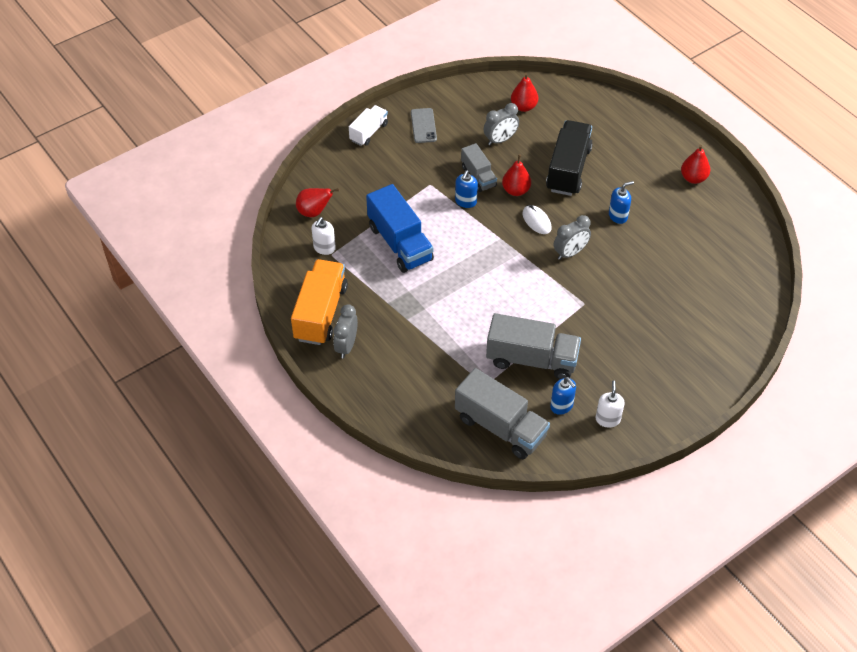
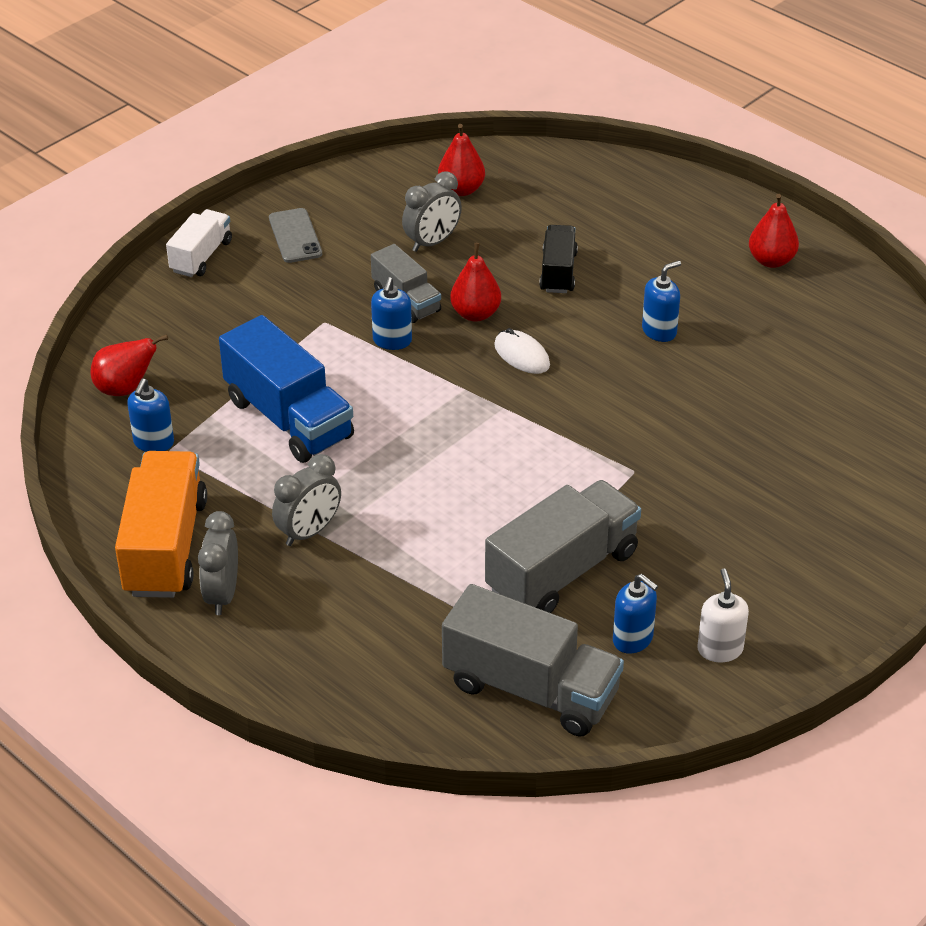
camera: 10 degrees left, 10 degrees down
(324, 248) = (153, 442): white soap dispenser -> blue soap dispenser
(532, 359) = (562, 571): grey truck -> grey truck turned 45 degrees counterclockwise
(568, 169) = (558, 272): black truck -> black truck, size x0.58
(570, 253) = (591, 396): grey clock -> grey clock (309, 532)

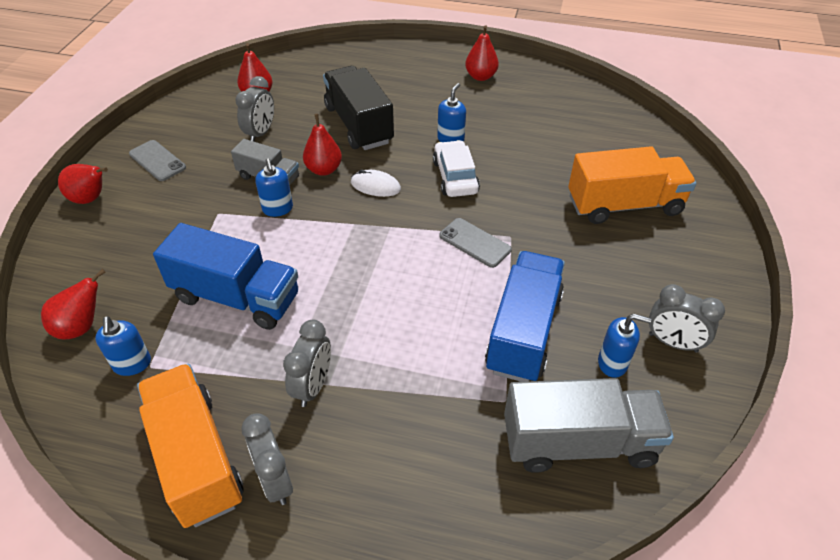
camera: 30 degrees left, 5 degrees up
(201, 256) = (91, 199): white truck -> red pear
(558, 272) = (359, 125): black truck -> black truck, size x1.72
(562, 571) = (523, 332): grey truck -> blue truck
(586, 462) = (475, 243): none -> grey phone
(626, 379) = (455, 177): none -> white car
(720, 649) = (673, 343): white soap dispenser -> grey clock
(809, 490) = (624, 205): none -> orange truck

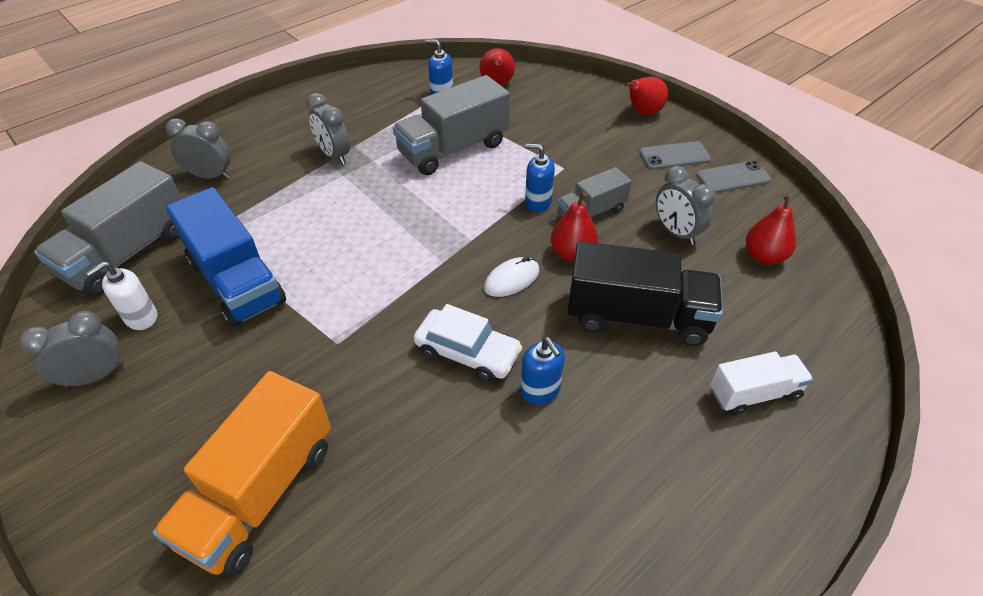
camera: 125 degrees right, 0 degrees up
(196, 458) = (343, 100): orange truck -> none
(236, 297) = (453, 149): blue truck -> grey truck
(275, 481) = (292, 120): grey clock -> grey clock (210, 176)
(377, 75) = (754, 394): none -> white truck
(475, 243) = (359, 310): grey phone -> grey phone (733, 178)
(480, 76) = (676, 532): red pear -> none
(612, 363) = (141, 318): blue soap dispenser -> white soap dispenser

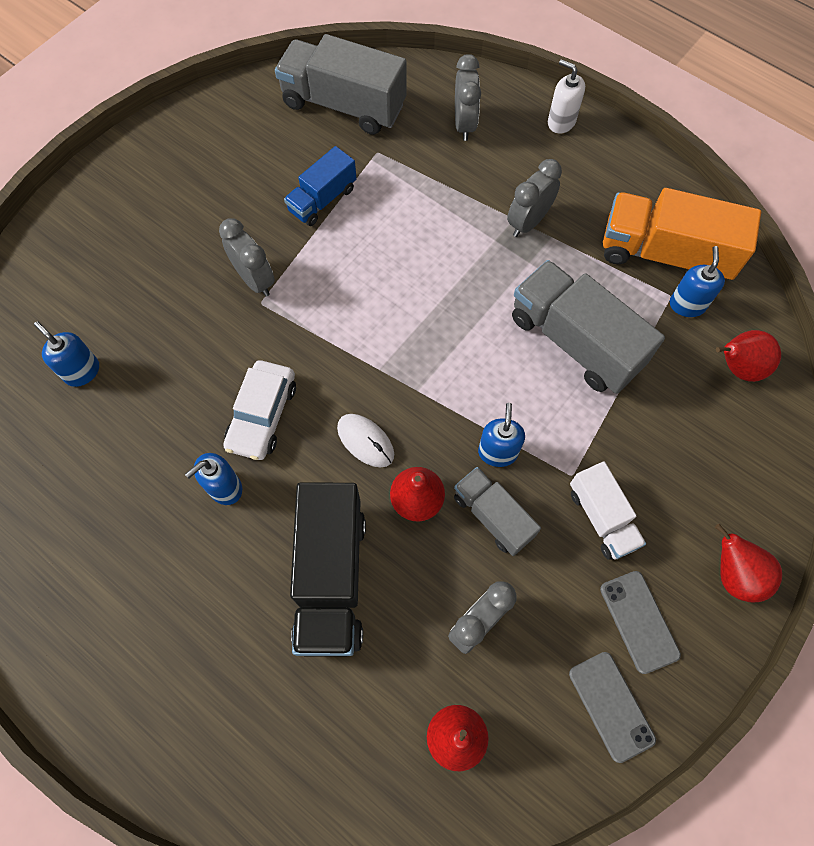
camera: 80 degrees right, 20 degrees up
(95, 376) = (207, 143): grey clock -> grey clock (255, 280)
(141, 318) = (270, 147): white soap dispenser -> white soap dispenser (561, 122)
(236, 281) = (322, 199): blue truck -> blue truck, size x0.58
(260, 493) = (111, 293): orange truck -> orange truck (665, 254)
(361, 531) = (82, 371): none -> blue soap dispenser
(754, 394) = (240, 704): white truck -> white truck (602, 518)

